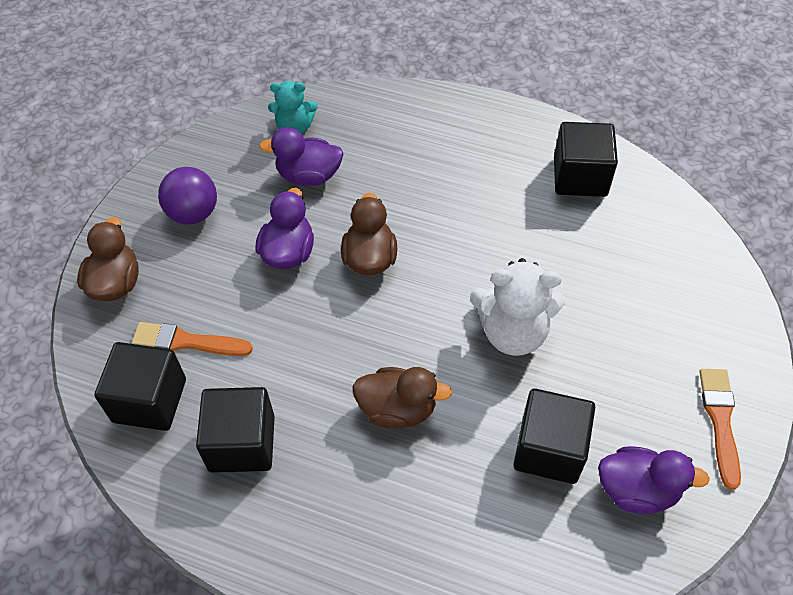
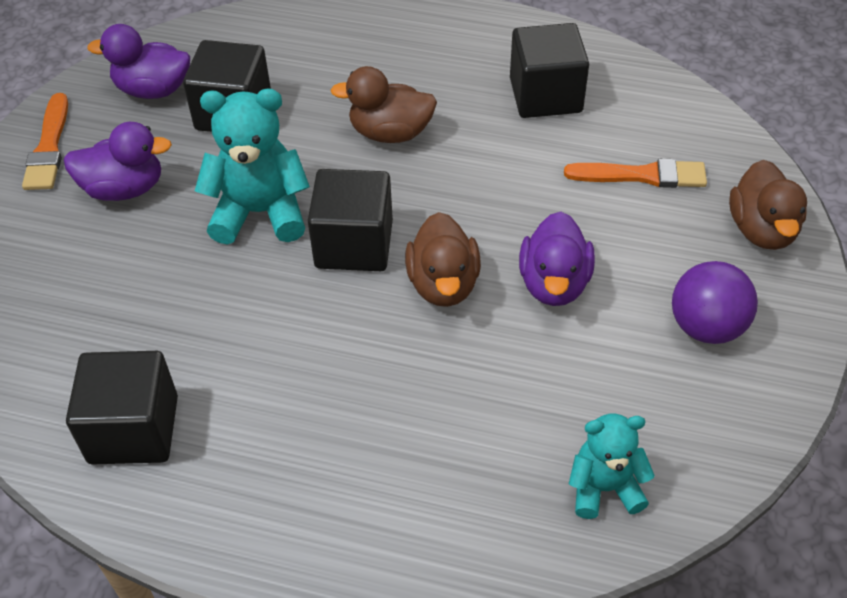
camera: 175 degrees right, 5 degrees down
(149, 400) = (656, 121): black cube -> black cube (354, 244)
(308, 176) = (556, 399): purple duck -> purple duck (124, 188)
(513, 332) = (260, 213): white teddy bear -> turquoise teddy bear

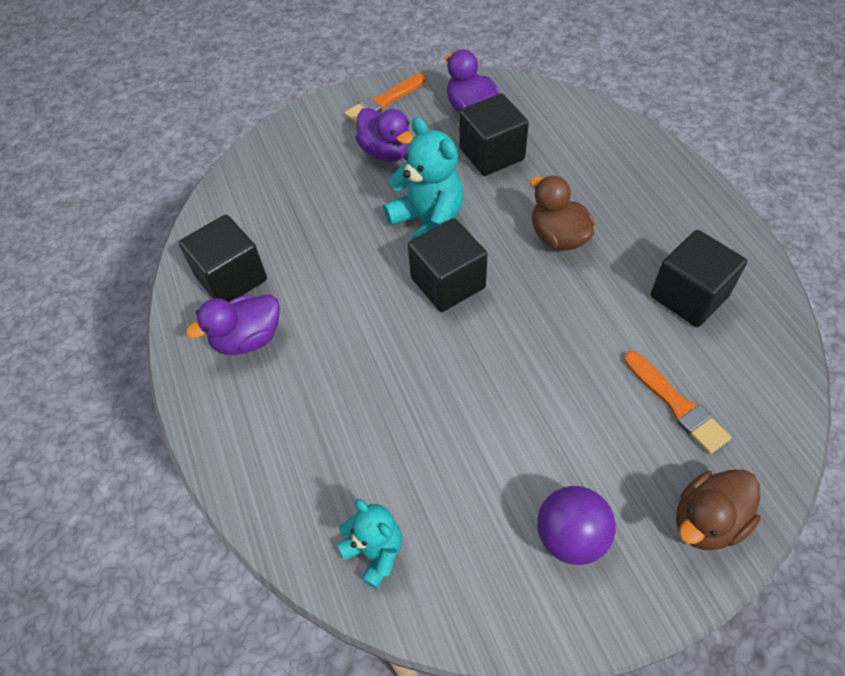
camera: 55 degrees right, 5 degrees up
(443, 284) = (460, 350): brown duck -> none
(554, 283) = (519, 413): purple duck -> purple duck (248, 339)

